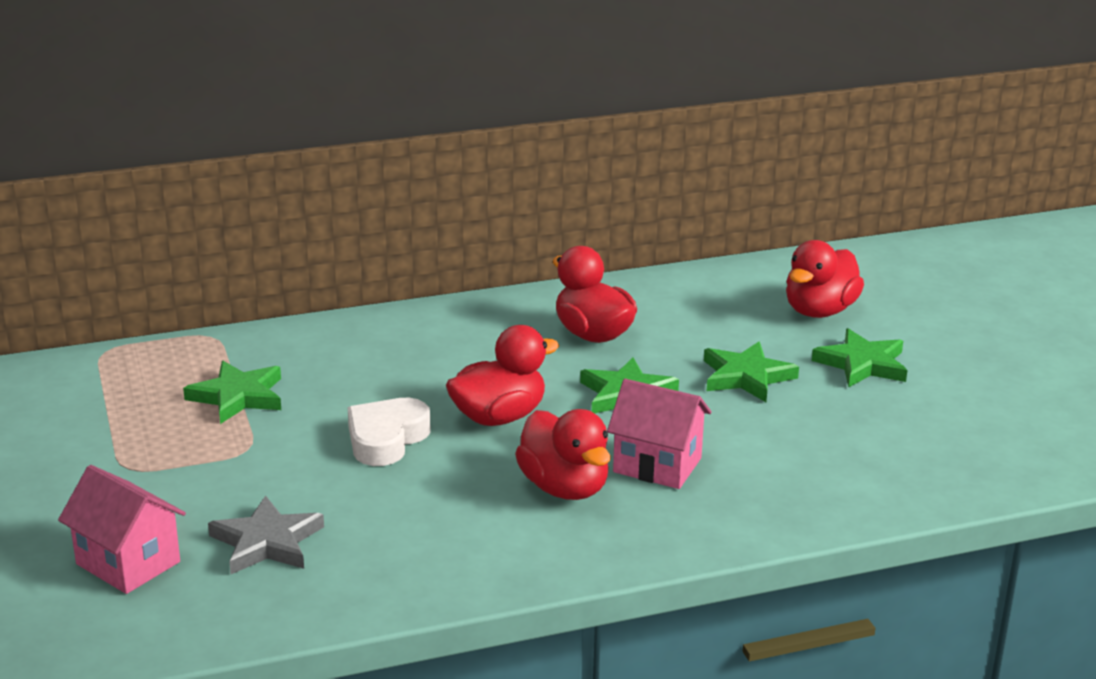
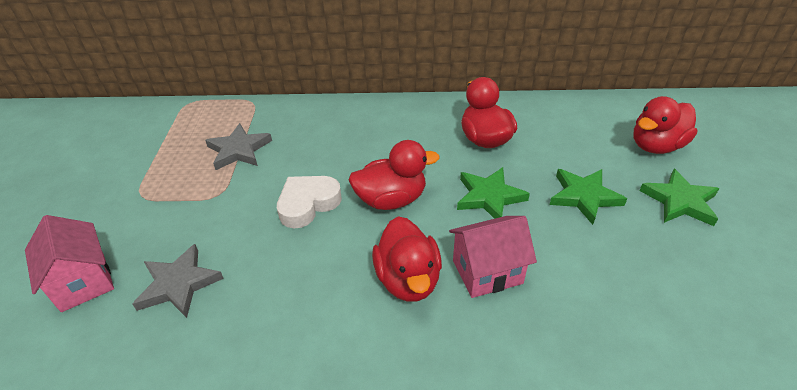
camera: 20 degrees right, 15 degrees up
(238, 396) = (239, 150): green star -> grey star
(657, 465) = (487, 272): pink house -> pink house turned 60 degrees counterclockwise

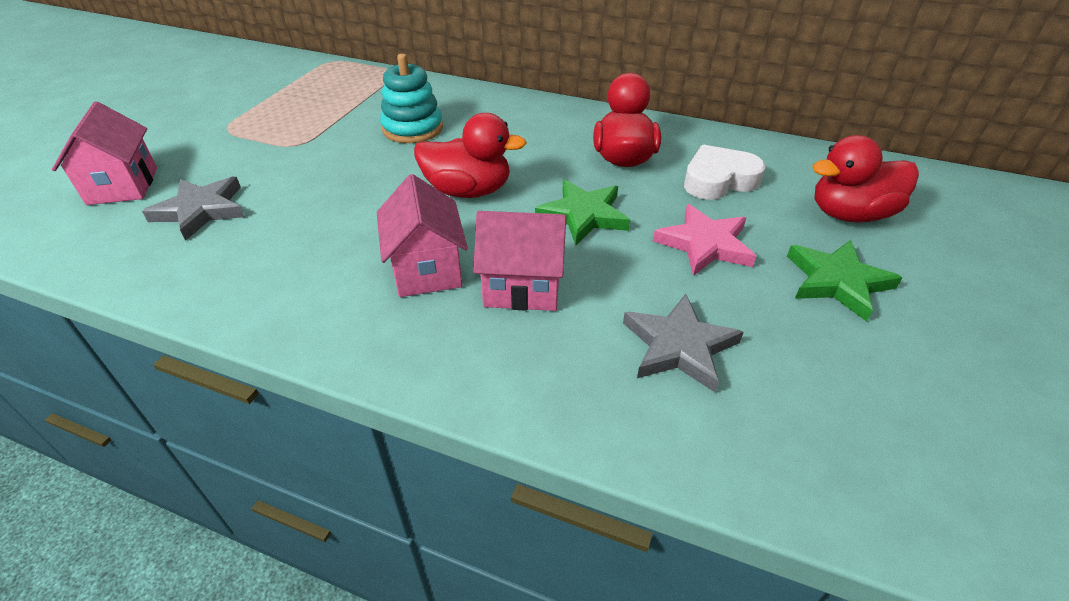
camera: 20 degrees right, 0 degrees up
(239, 150) = (347, 111): grey star -> grey star (679, 346)
(307, 153) = (413, 128): none -> turquoise stacking toy
(308, 204) = (377, 174): white heart -> white heart (718, 180)
(408, 279) = (427, 269): red duck -> pink house
(584, 197) = (705, 244): green star -> pink star

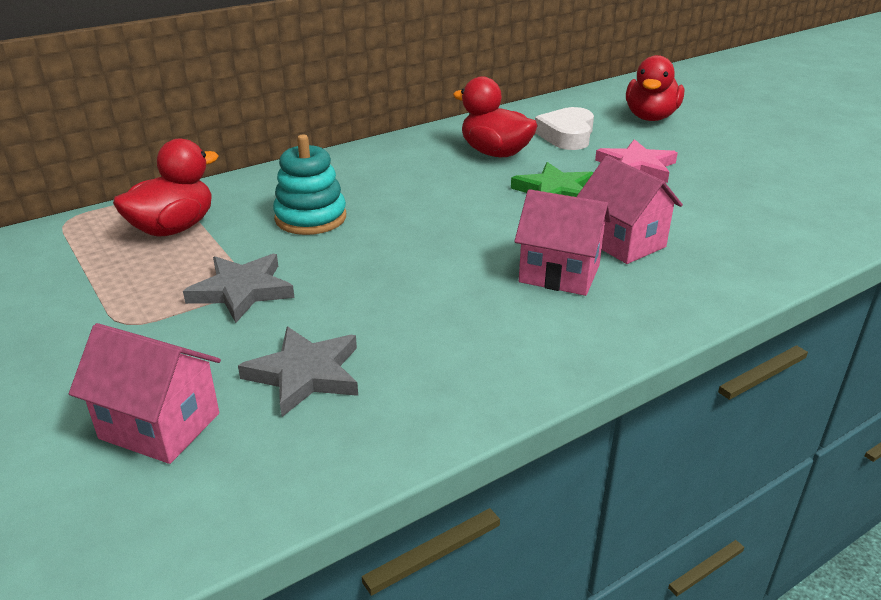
camera: 55 degrees left, 10 degrees down
(468, 191) = (461, 224): red duck -> red duck (173, 228)
(522, 287) = (622, 242): pink house -> pink house turned 75 degrees counterclockwise
(679, 346) = (734, 212): grey star -> grey star (242, 291)
(837, 281) = (712, 147): green star -> none

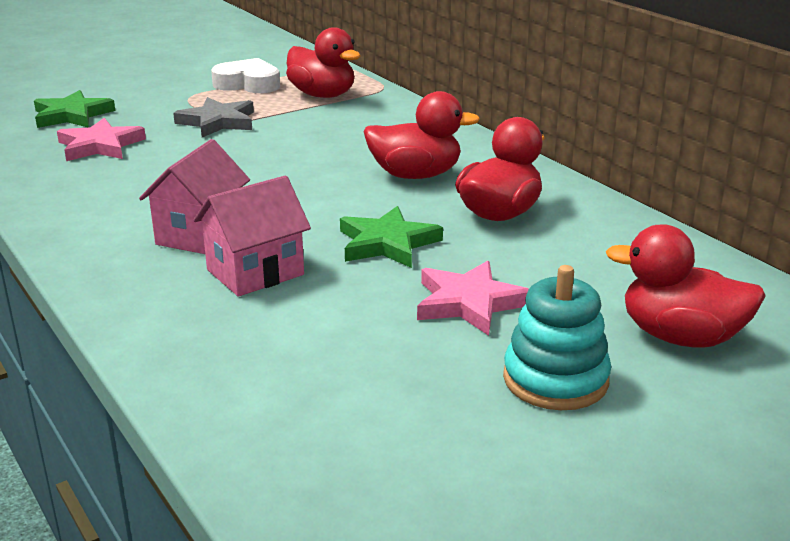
camera: 90 degrees right, 5 degrees down
(160, 426) = (72, 115): pink house -> green star
(305, 374) = (100, 146): grey star -> pink star
(310, 218) = (335, 135): turquoise stacking toy -> turquoise stacking toy (555, 379)
(419, 181) = (415, 175): none -> red duck
(567, 135) = (574, 261): white heart -> white heart (248, 84)

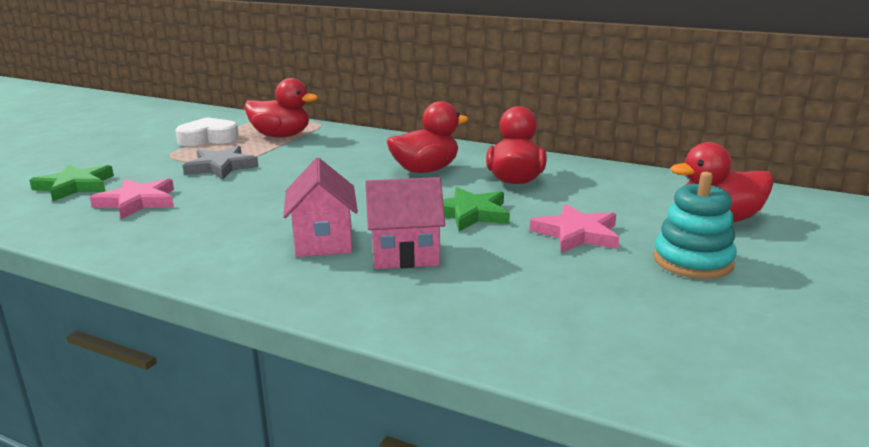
camera: 30 degrees left, 5 degrees down
(255, 272) = (405, 254): pink house -> pink house turned 60 degrees clockwise

